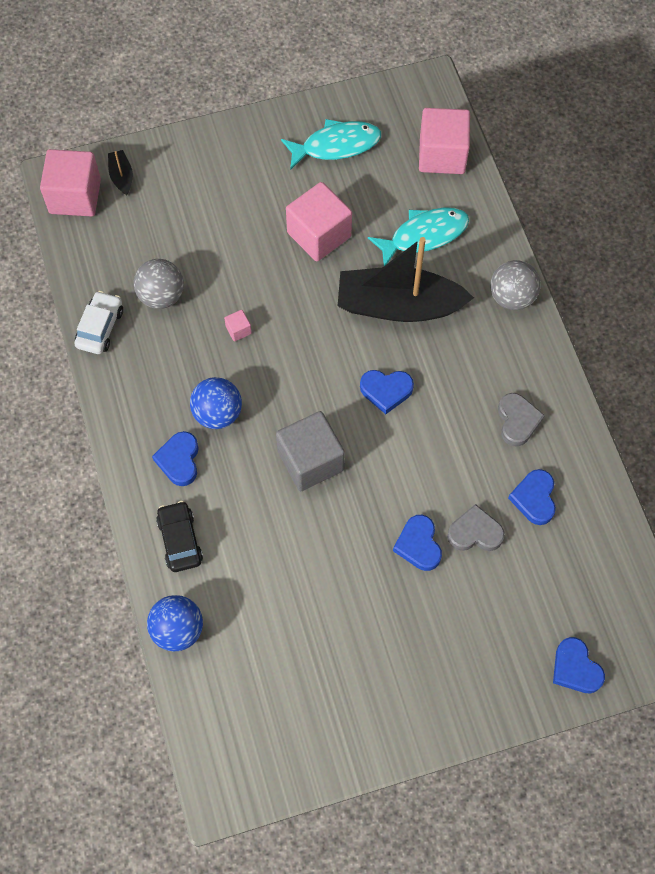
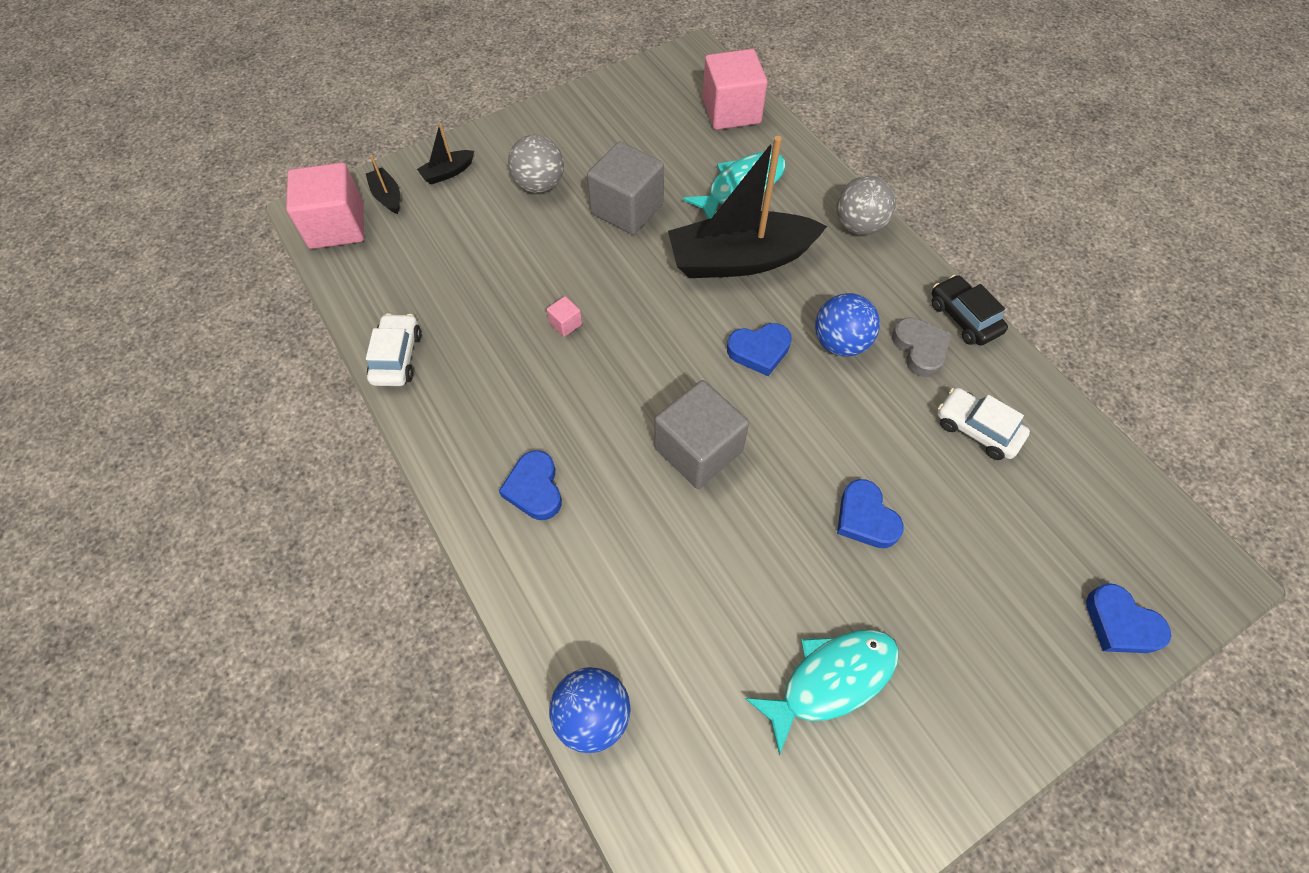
camera: 15 degrees left, 5 degrees down
(161, 296) = (464, 307): grey ball -> grey ball (539, 185)
(177, 164) = (448, 172): none -> black boat
(180, 540) = (562, 590): black car -> black car (964, 317)
(217, 413) = (567, 421): blue ball -> blue ball (840, 343)
(319, 234) = (627, 208): pink cube -> grey cube
(336, 145) = (617, 123): turquoise fish -> turquoise fish (831, 680)
(475, 532) = (926, 486): grey heart -> none
(534, 498) = (977, 429): blue heart -> white car

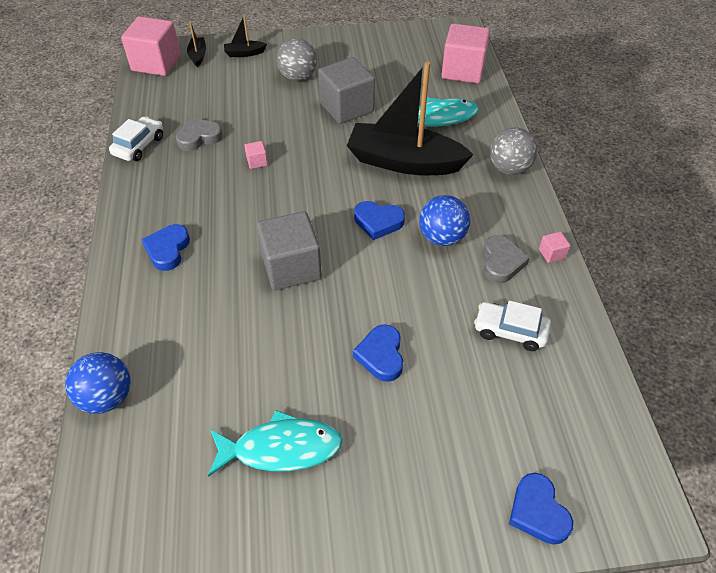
camera: 25 degrees right, 10 degrees down
(469, 316) = (199, 137): none -> grey heart
(964, 317) = (552, 254): black car -> pink cube
(977, 429) = (510, 331): white car -> white car turned 45 degrees counterclockwise

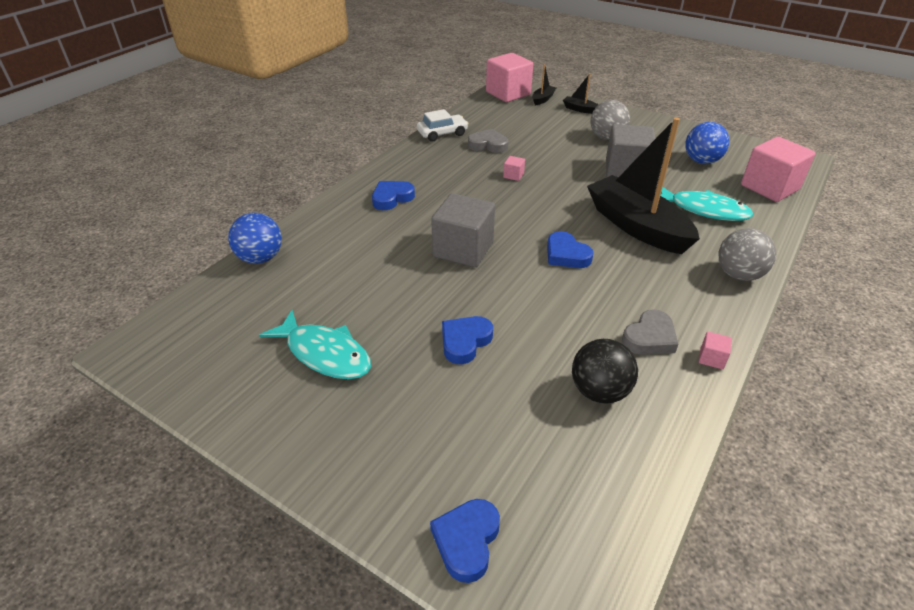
camera: 40 degrees right, 10 degrees down
(442, 237) = (611, 292): blue ball -> blue ball (701, 161)
(510, 331) = (599, 391): white car -> black ball

